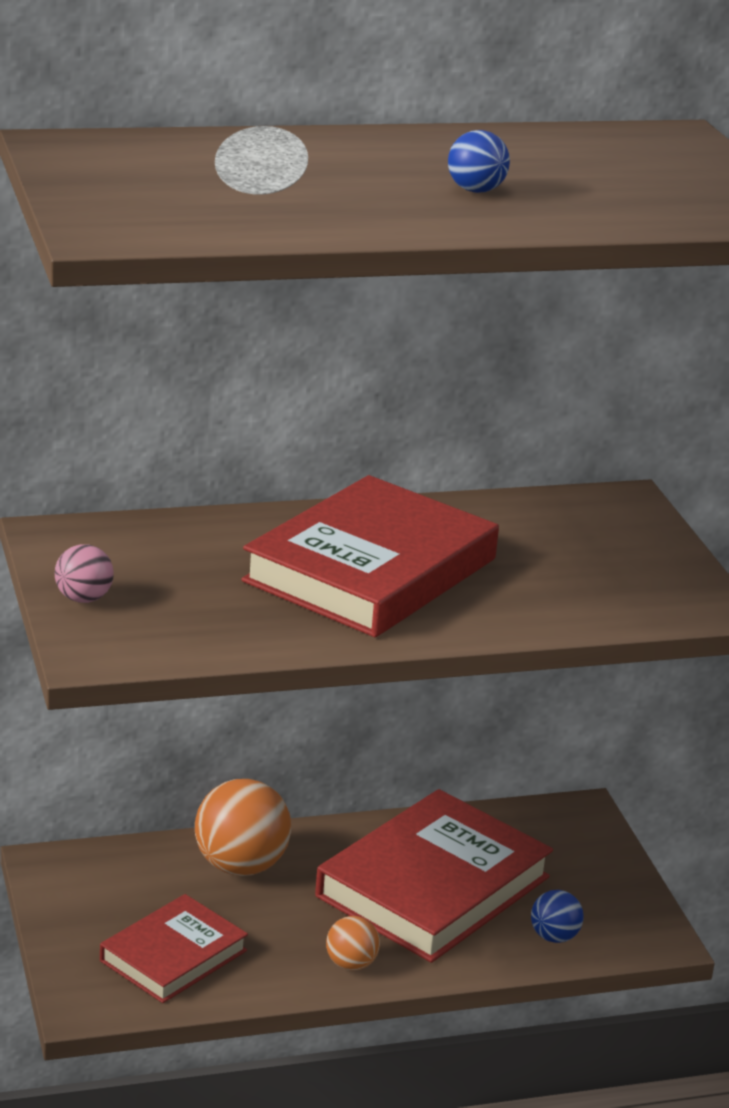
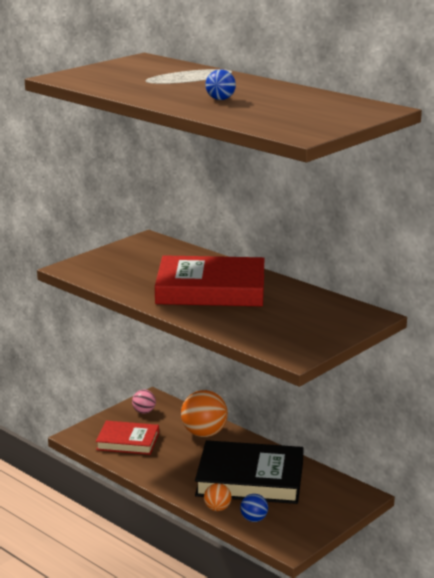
camera: 60 degrees right, 5 degrees down
(83, 599) = (107, 256): pink ball -> pink ball (144, 412)
(351, 964) = (170, 479): orange ball -> orange ball (217, 508)
(433, 887) = (250, 479): red book -> black book

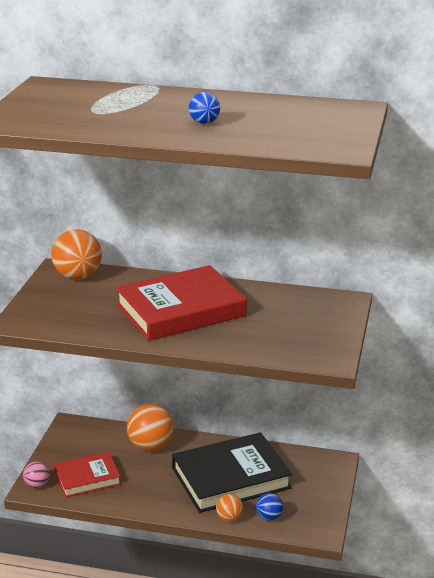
camera: 30 degrees left, 5 degrees up
(144, 412) = (75, 441): pink ball -> pink ball (37, 485)
(156, 247) = (78, 276): none -> orange ball

